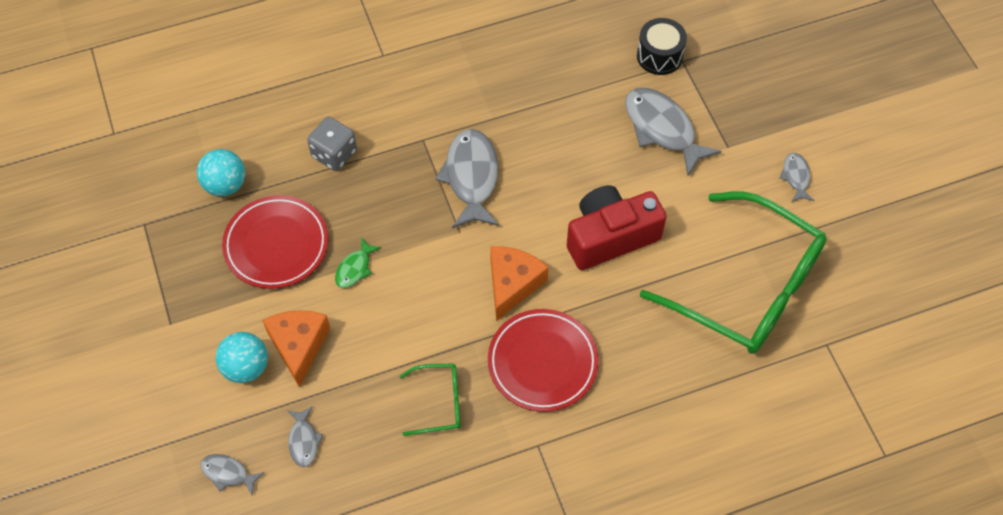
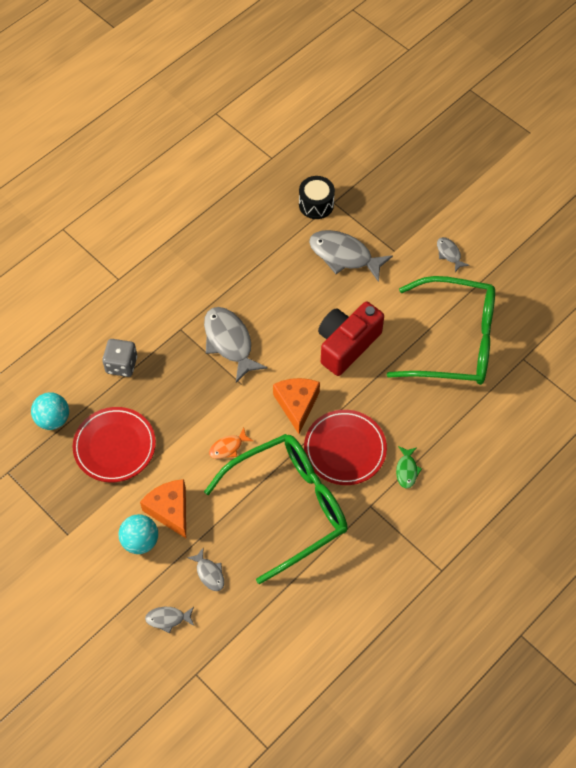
camera: 25 degrees left, 0 degrees up
(355, 268) = (181, 439): green fish -> green fish (407, 470)
(404, 300) = (228, 447): none -> orange fish
(439, 402) = (289, 506): green glasses -> green glasses, size x2.32

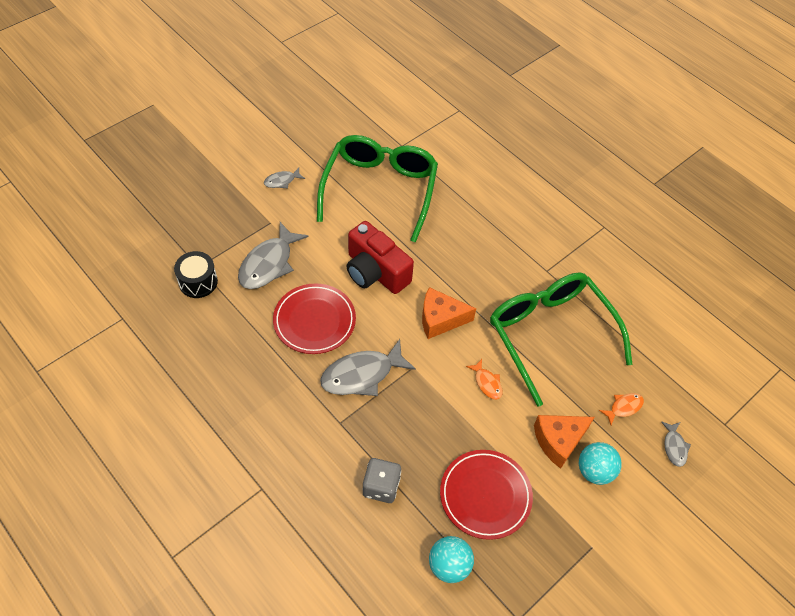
camera: 90 degrees left, 5 degrees down
(209, 573) = (624, 407): grey fish -> orange fish
(345, 449) = (489, 284): red plate -> red plate (314, 321)
(407, 470) = (511, 240): green fish -> none

